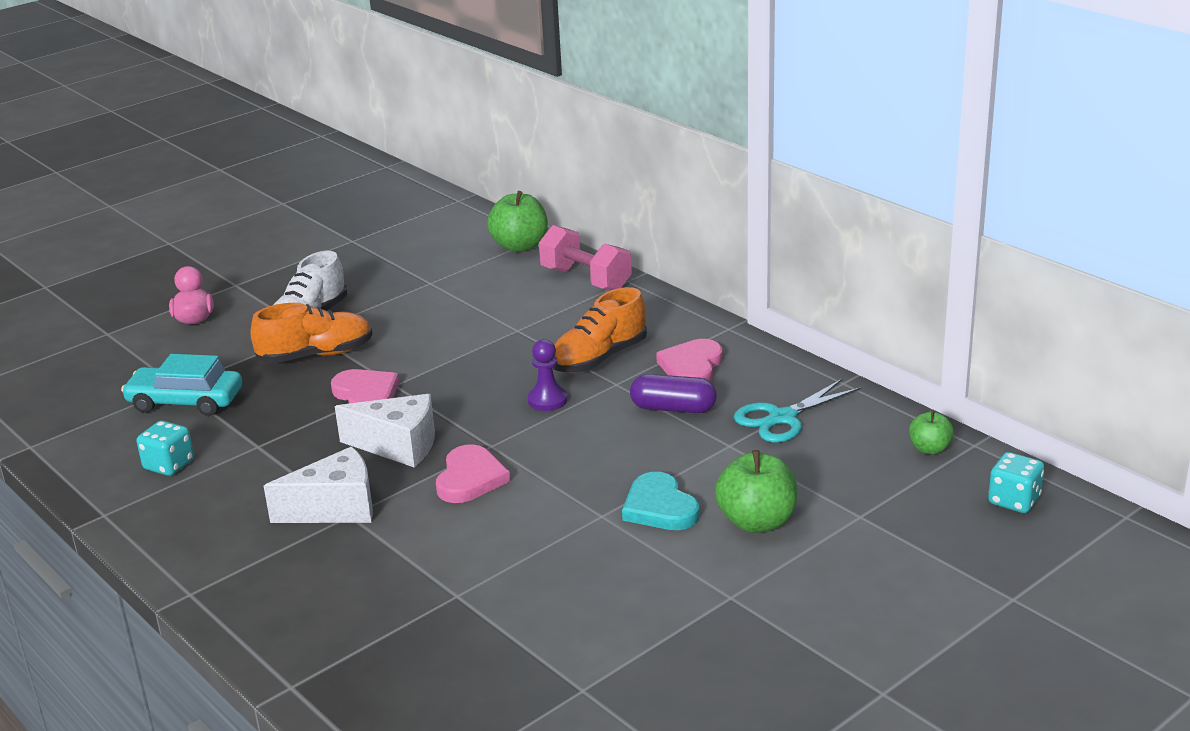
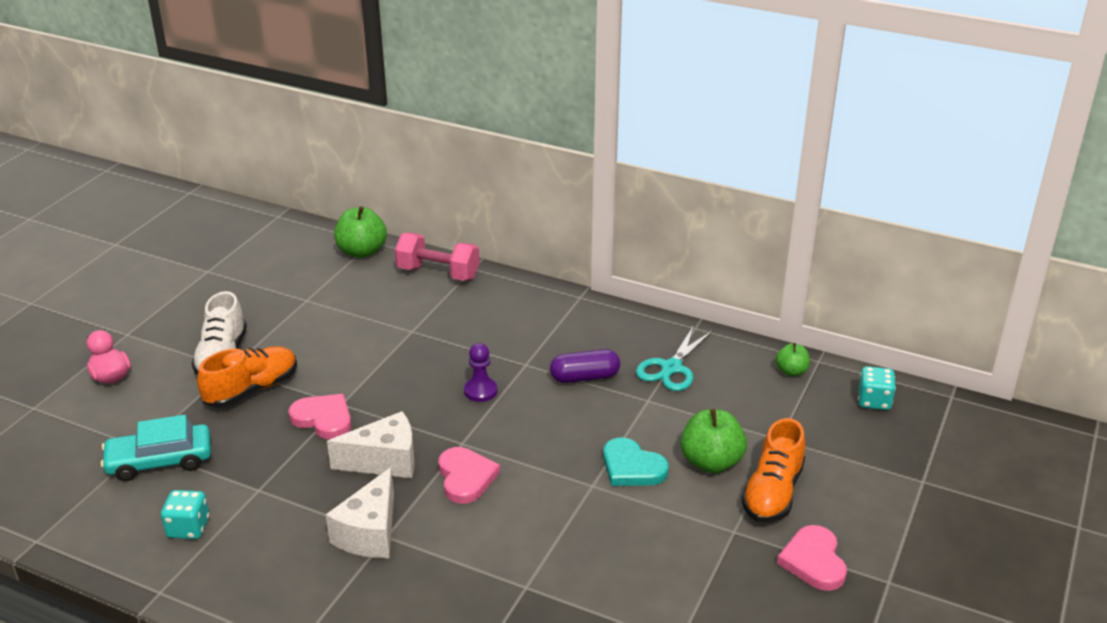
camera: 25 degrees left, 5 degrees up
(336, 508) = (370, 533): white cheese -> white cheese turned 150 degrees clockwise
(599, 358) = (497, 344): orange shoe -> orange shoe (772, 493)
(691, 366) = (574, 337): pink heart -> pink heart (813, 561)

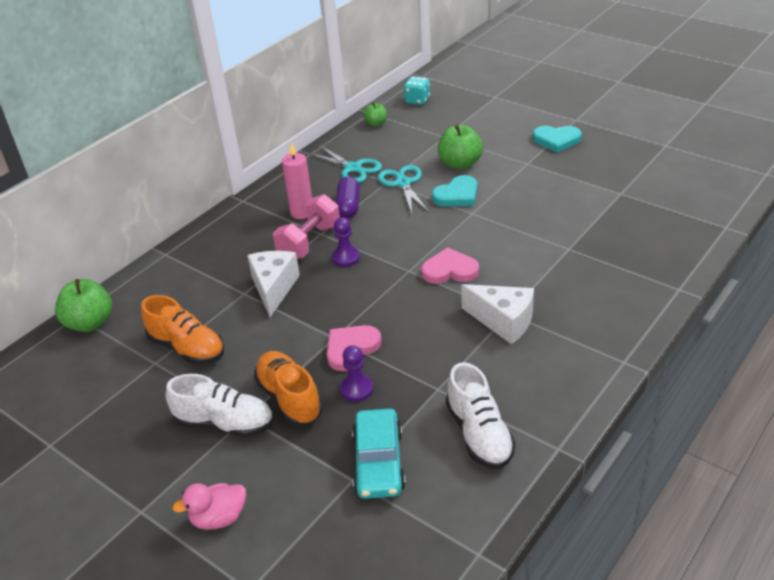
camera: 75 degrees left, 5 degrees up
(188, 528) = (479, 434): turquoise dice -> white shoe
(262, 432) = (357, 389): none -> purple pawn
(385, 461) = (419, 312): white cheese -> white cheese (274, 288)
(438, 273) = (160, 274): pink dumbbell -> pink dumbbell (309, 242)
(564, 344) = (302, 212): none -> pink candle
(648, 415) = (403, 183): none -> turquoise scissors
(772, 493) = (494, 145): orange shoe -> orange shoe (187, 348)
(813, 561) = (556, 140): pink heart -> turquoise heart

